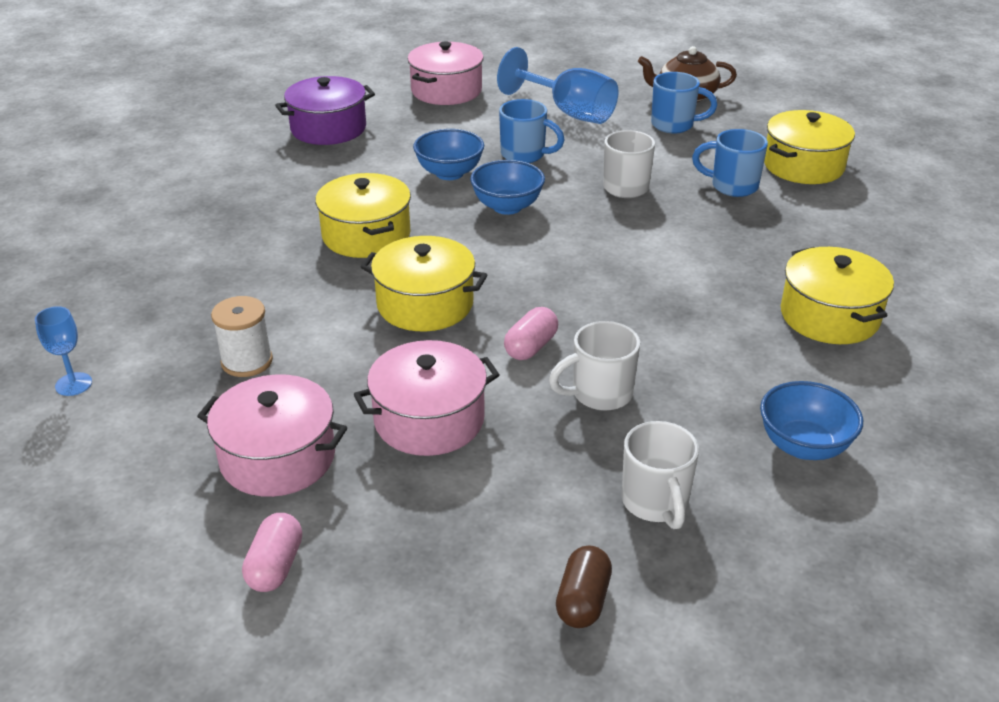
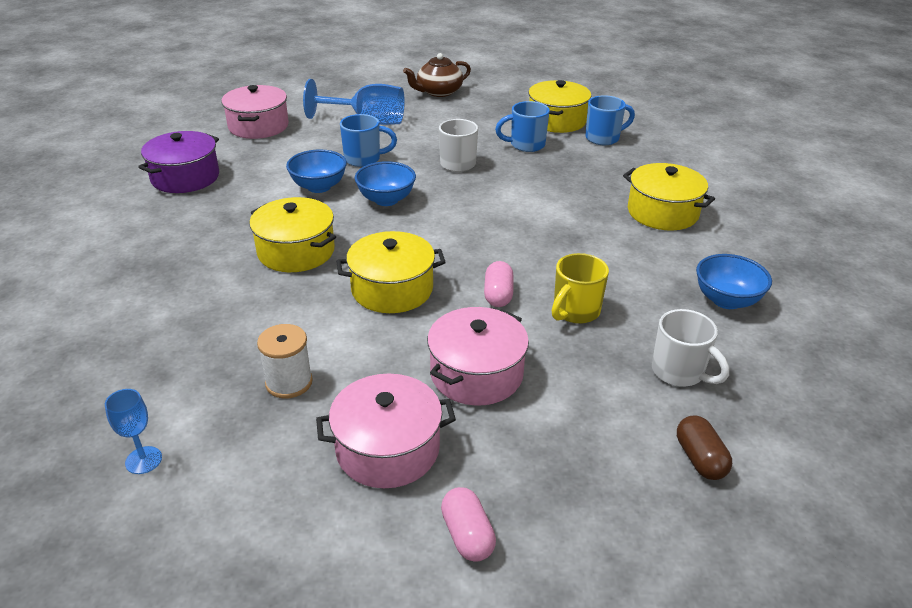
camera: 30 degrees left, 0 degrees up
(599, 394) = (575, 312): white mug -> yellow mug
(674, 125) = (450, 113): blue mug -> blue mug (603, 138)

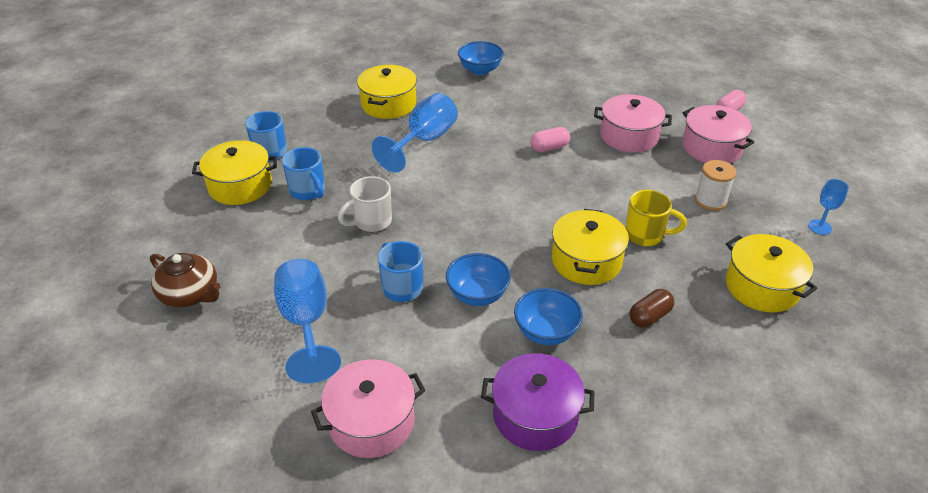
camera: 115 degrees left, 5 degrees up
(386, 200) = (468, 242): blue bowl -> blue bowl (546, 332)
(392, 289) = (585, 193): yellow pot -> yellow pot (762, 287)
(570, 216) = (424, 141): none -> blue goblet
(575, 312) = (539, 116): yellow mug -> yellow mug (646, 235)
(679, 372) = (561, 76): white mug -> none
(700, 459) = (617, 64): brown capsule -> brown capsule (649, 316)

